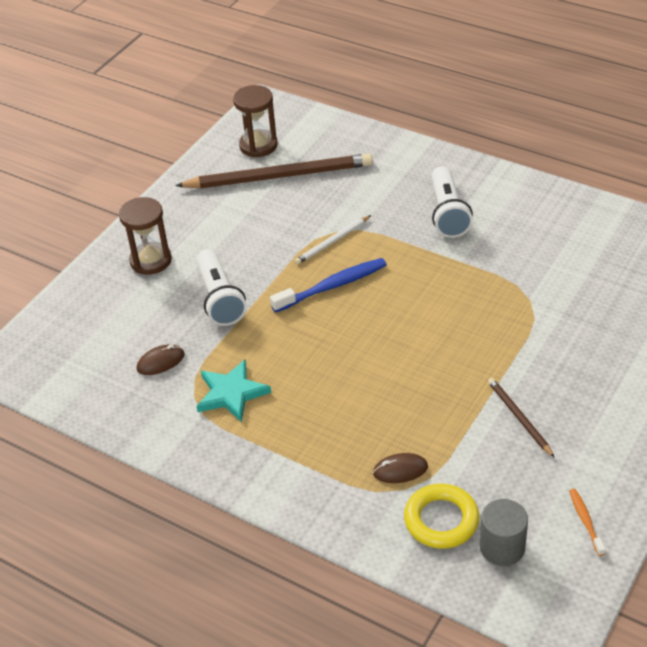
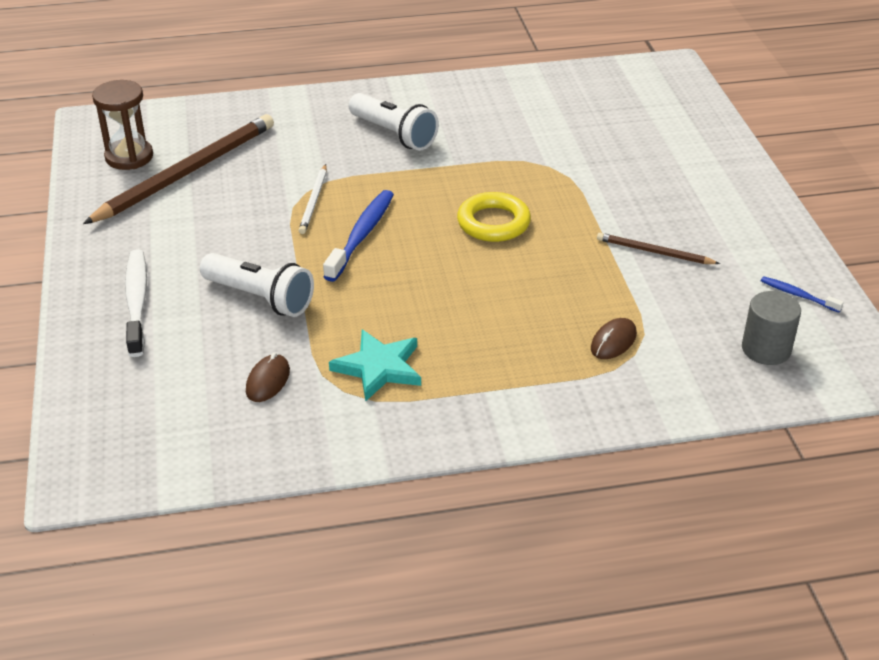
camera: 45 degrees left, 5 degrees down
(151, 260) = (137, 302): brown hourglass -> white toothbrush
(441, 520) = (695, 358): yellow ring -> yellow ring (493, 223)
(585, 521) = (798, 295): orange toothbrush -> blue toothbrush

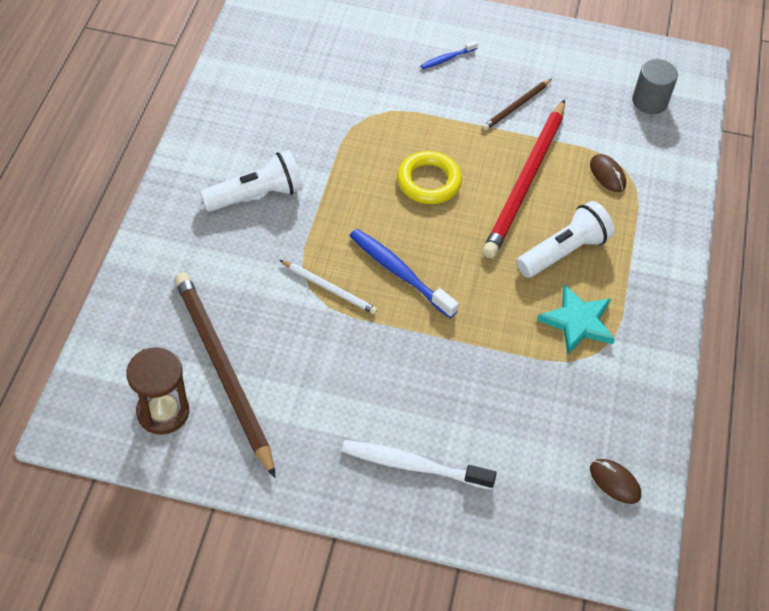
camera: 70 degrees left, 15 degrees up
(260, 298) = (452, 372): white flashlight -> white flashlight (564, 252)
(268, 381) = (563, 399): brown mouse -> brown mouse (614, 482)
(549, 284) = (525, 181): none -> red pencil
(798, 295) = (601, 58): blue toothbrush -> blue toothbrush (447, 58)

